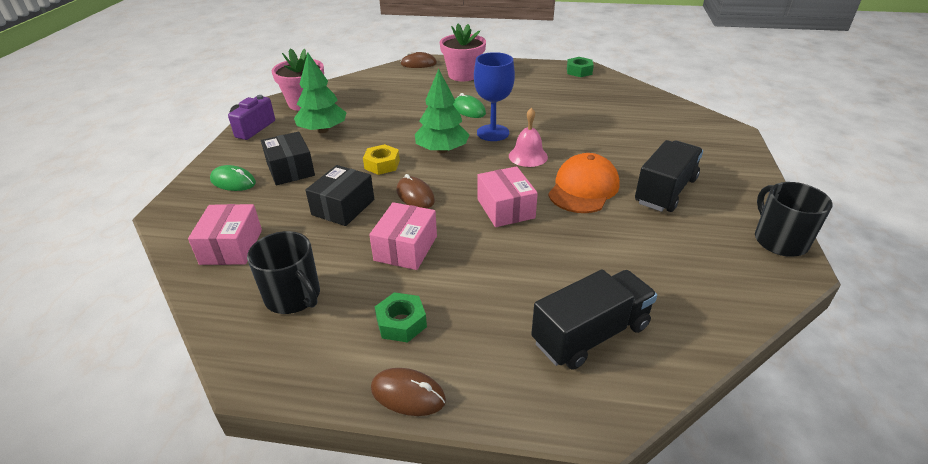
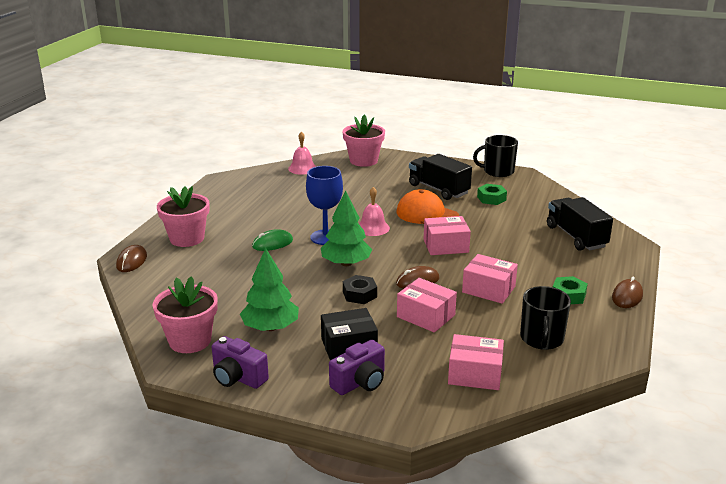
camera: 80 degrees left, 10 degrees down
(233, 181) = (360, 382): green mouse -> purple camera
(293, 296) = (541, 339): black mug -> black mug turned 135 degrees clockwise
(343, 207) = (426, 316): black box -> pink box
(382, 164) = (359, 294): yellow nut -> black nut
(579, 71) = (225, 183): green nut -> green nut (491, 198)
(648, 100) = (302, 168): none -> pink bell
(705, 131) = (363, 161): none -> pink flower pot

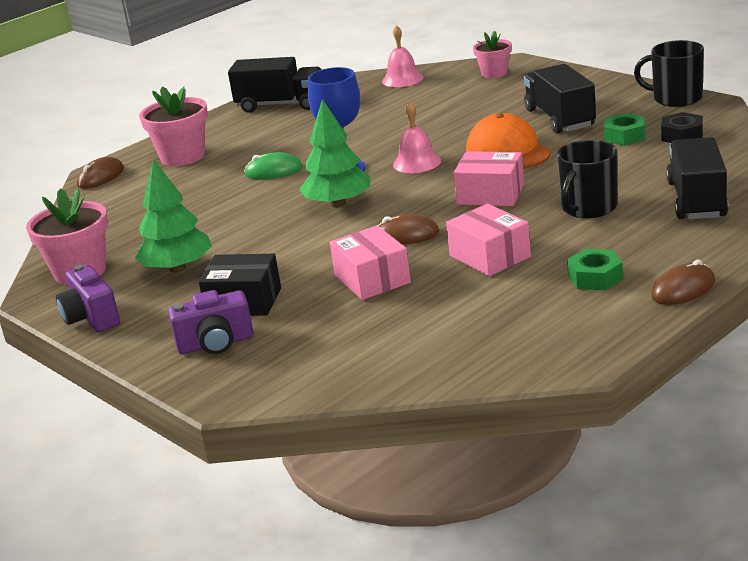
camera: 30 degrees right, 0 degrees up
(228, 193) = (281, 105): none -> black truck
(359, 294) = (317, 243): black nut -> black nut (682, 135)
(363, 161) = (494, 73): pink flower pot -> pink flower pot, size x0.62
(475, 374) = (361, 356): pink box -> none
(541, 339) = (495, 327): black mug -> black mug (588, 208)

